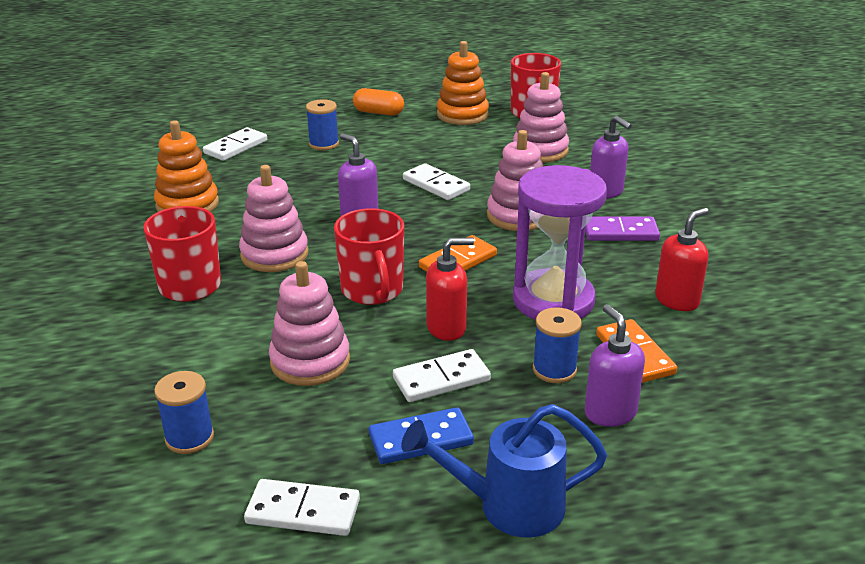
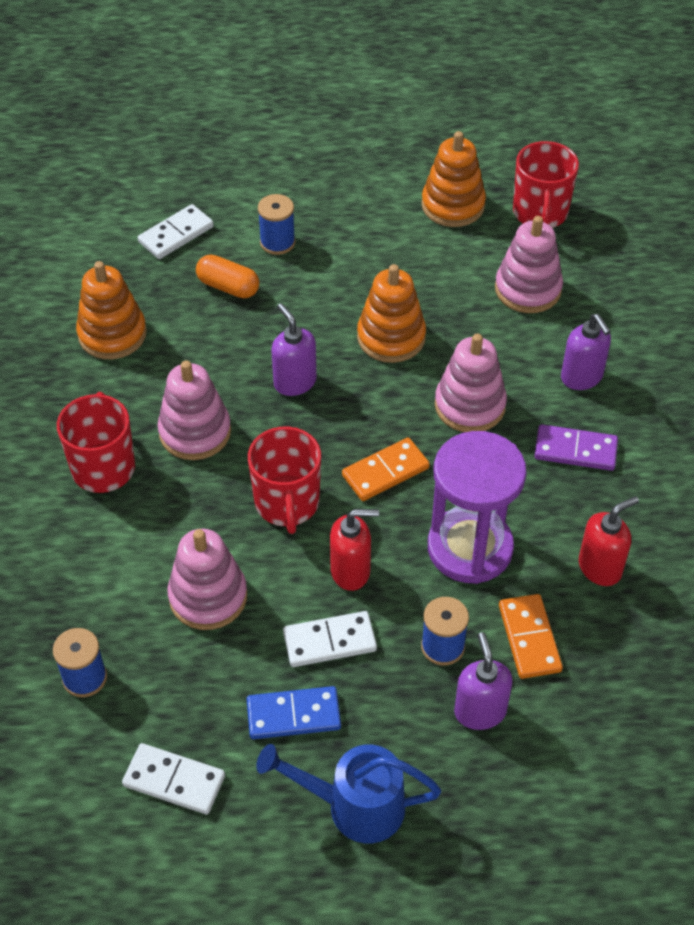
camera: 10 degrees right, 20 degrees up
(378, 113) = (353, 187): orange capsule -> orange capsule (228, 287)
(436, 185) = (391, 337): white domino -> orange stacking toy

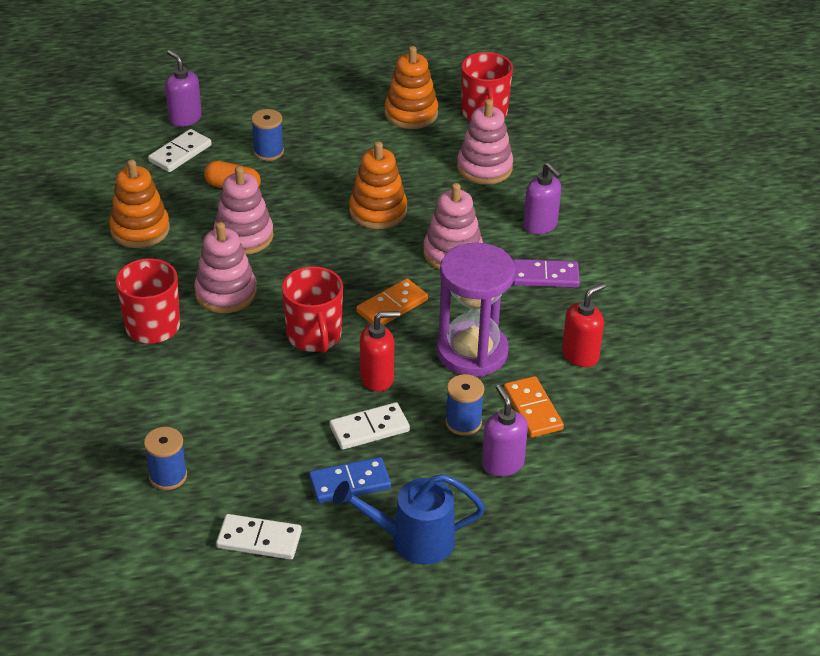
camera: 10 degrees left, 10 degrees down
(208, 596) = (261, 408): pink stacking toy -> pink stacking toy (244, 236)
(294, 382) = (303, 250): purple soap dispenser -> purple soap dispenser (185, 118)

